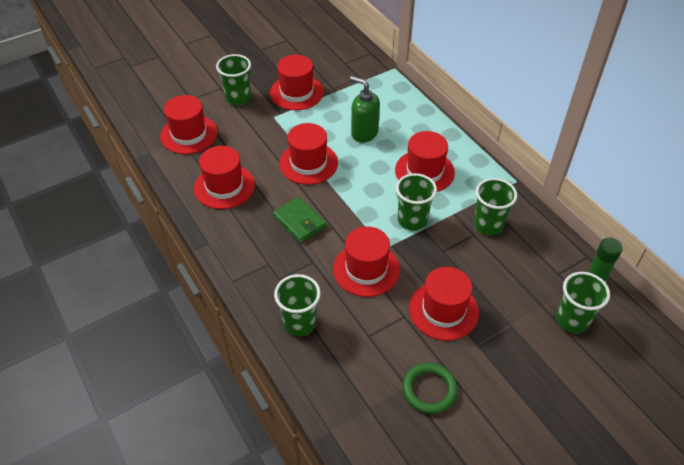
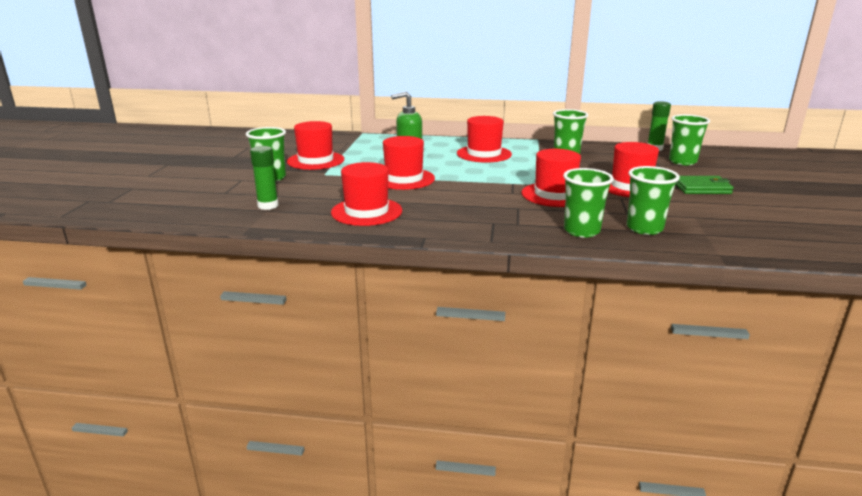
camera: 50 degrees left, 25 degrees down
(189, 134) = (268, 206): red hat -> green glue stick
(299, 221) = (464, 199): green wallet -> green wallet (701, 188)
(412, 220) = (526, 170): green cup -> green cup (644, 228)
(429, 389) = (706, 211): green ring -> none

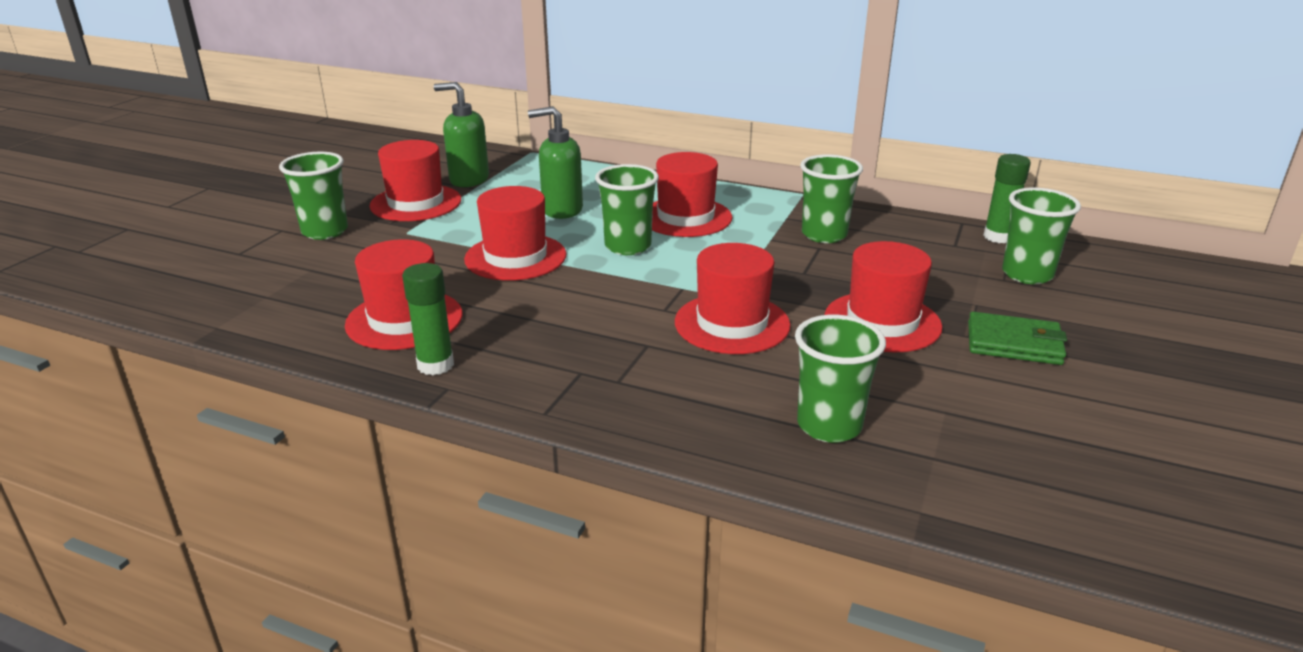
camera: 15 degrees right, 5 degrees up
(268, 206) = (275, 288): green glue stick -> green glue stick (435, 365)
(337, 148) = (468, 180): none -> green soap dispenser
(581, 231) = (712, 414): green cup -> green cup (628, 246)

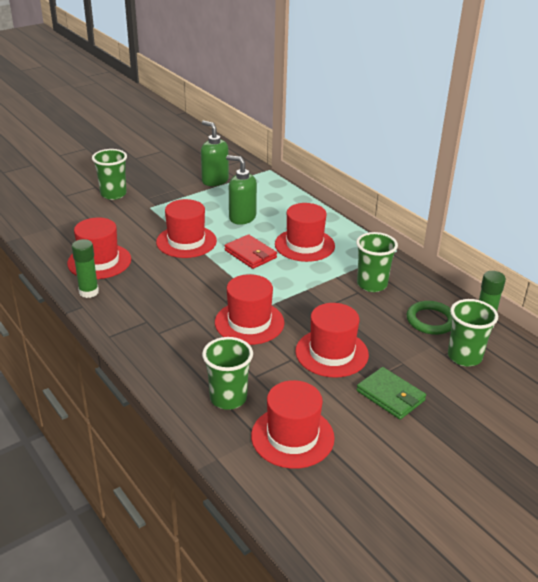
camera: 30 degrees right, 5 degrees up
(416, 203) = (172, 189): red hat -> red hat (292, 437)
(628, 246) = (250, 254): green cup -> red wallet
(940, 250) = (431, 320): none -> green ring

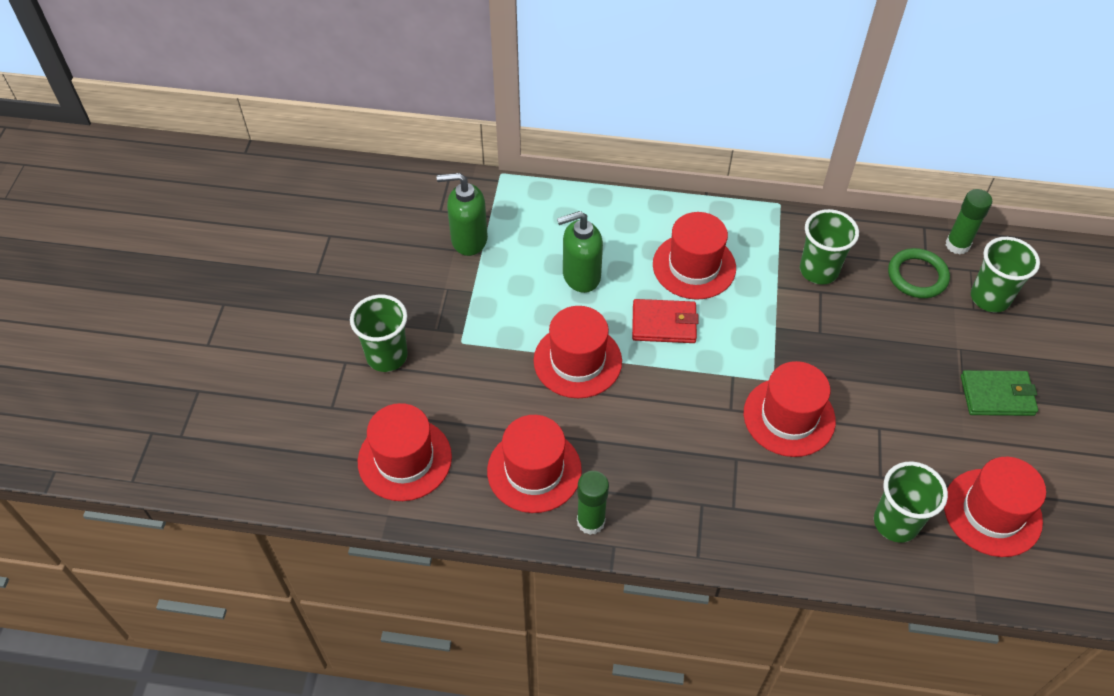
camera: 45 degrees left, 20 degrees up
(331, 353) = (898, 389): red hat -> red hat (404, 459)

